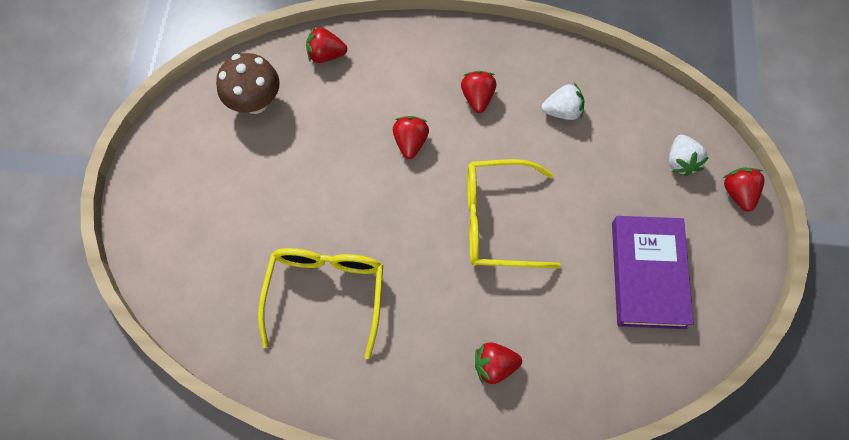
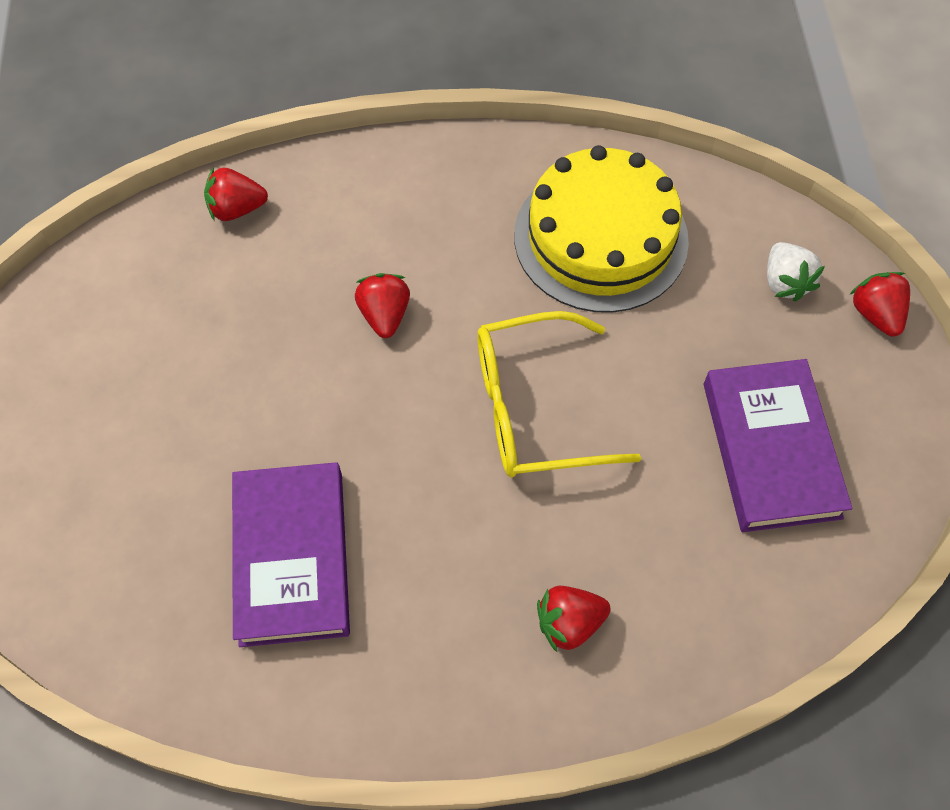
camera: 10 degrees left, 5 degrees down
(255, 102) = (138, 292): brown mushroom -> none
(326, 293) = (292, 557): yellow glasses -> purple book
(477, 97) = (473, 237): red strawberry -> none
(562, 111) = (600, 237): white strawberry -> yellow cake

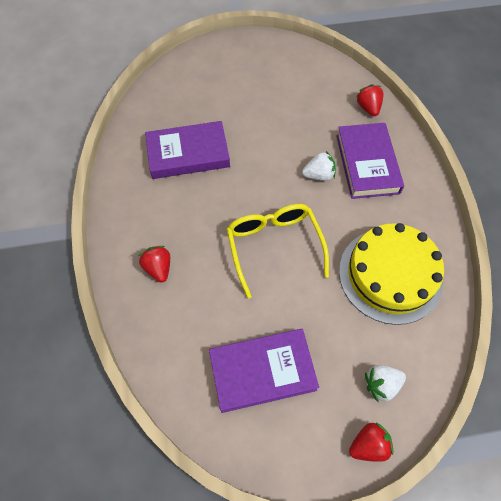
camera: 85 degrees right, 0 degrees up
(370, 233) = (367, 164): none -> purple book
(384, 315) = (318, 175): red strawberry -> white strawberry

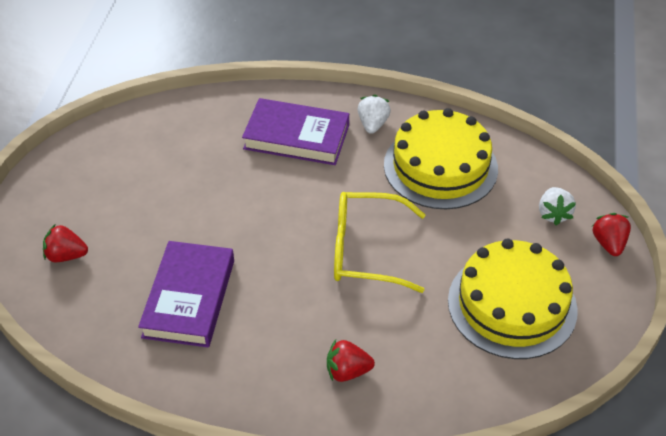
camera: 70 degrees left, 15 degrees down
(262, 371) = (512, 305): purple book -> yellow cake
(318, 175) = (290, 182): white strawberry -> white strawberry (373, 124)
(368, 108) = (220, 109): red strawberry -> red strawberry (66, 255)

